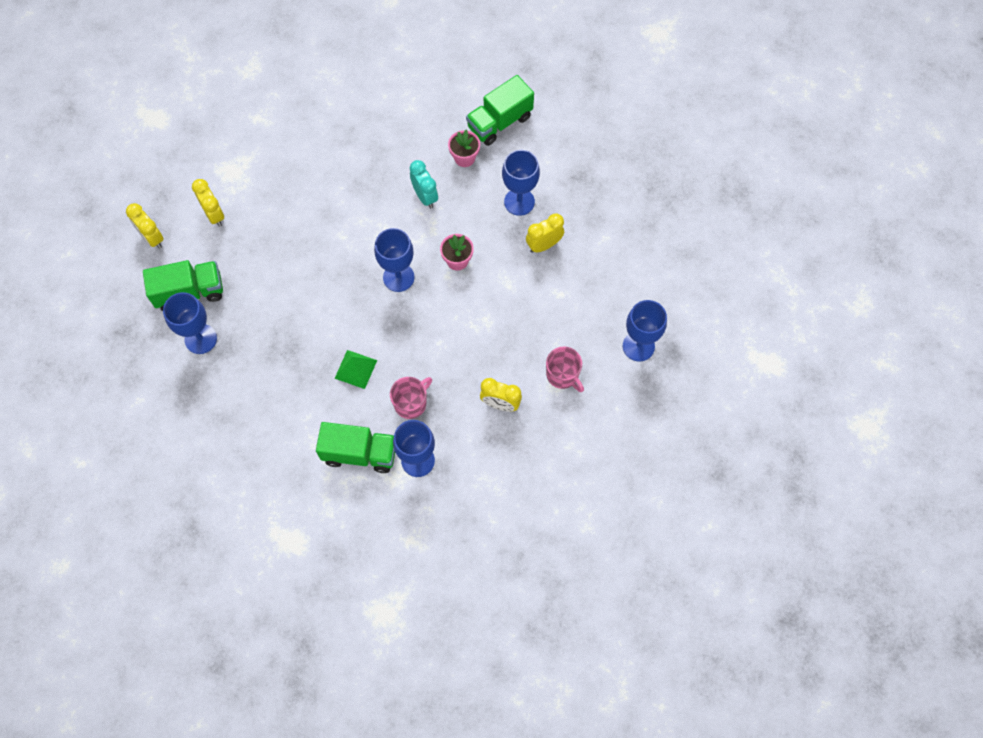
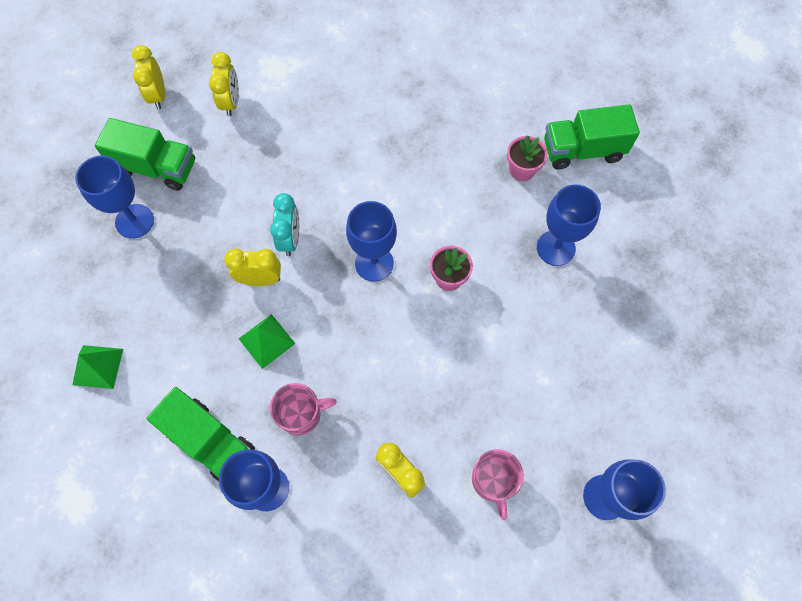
camera: 30 degrees right, 0 degrees up
(245, 450) = (98, 366): none -> green pyramid
(425, 197) = (455, 190): turquoise clock -> turquoise clock (290, 239)
(544, 245) = (556, 312): yellow clock -> yellow clock (260, 279)

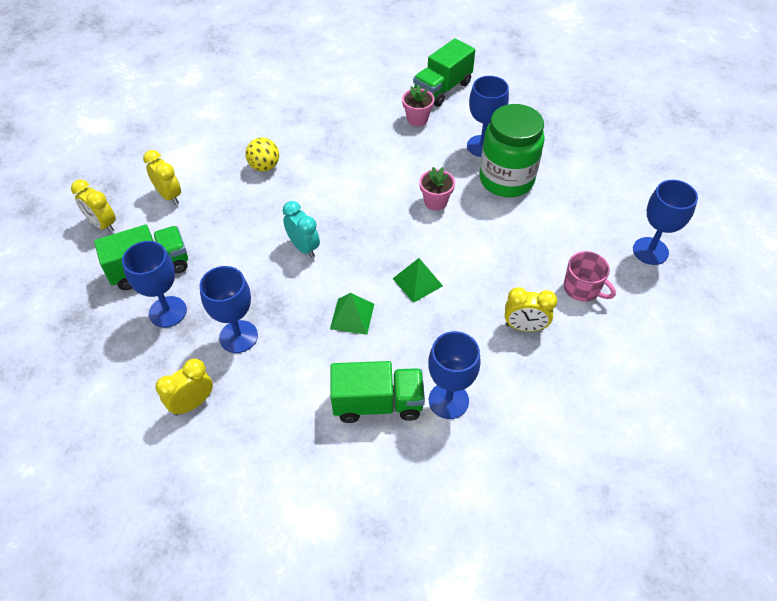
camera: 40 degrees left, 15 degrees down
(98, 366) = (237, 421): green pyramid -> green pyramid (417, 282)
(260, 279) = (308, 284): yellow clock -> yellow clock (192, 403)
(301, 414) = (423, 341): pink mug -> none
(333, 126) = (264, 166): none -> yellow ball
(374, 263) = (378, 224): blue goblet -> blue goblet (238, 336)
(541, 305) = (506, 180): none -> green jar

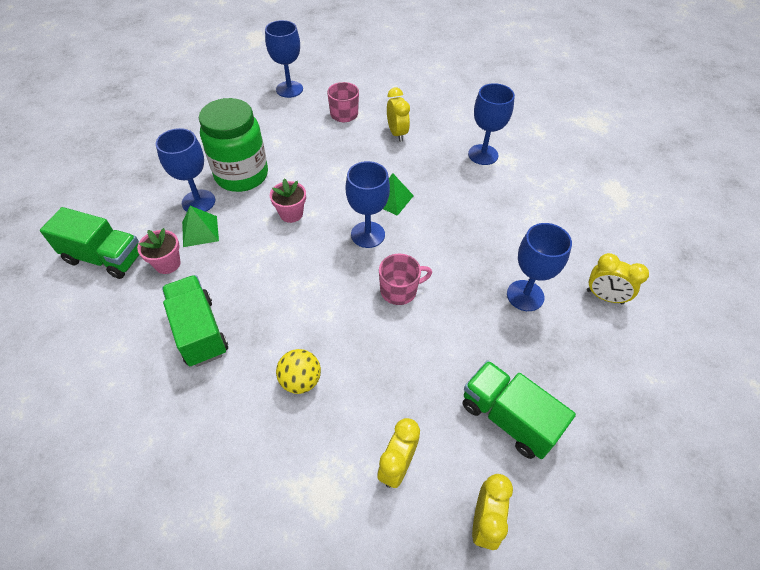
camera: 115 degrees left, 0 degrees up
(167, 312) = (543, 367): blue goblet -> blue goblet (368, 234)
(303, 247) = (399, 290): turquoise clock -> pink mug
(352, 316) = (451, 227): green pyramid -> green pyramid (200, 231)
(377, 403) = (513, 188): green truck -> green truck (199, 331)

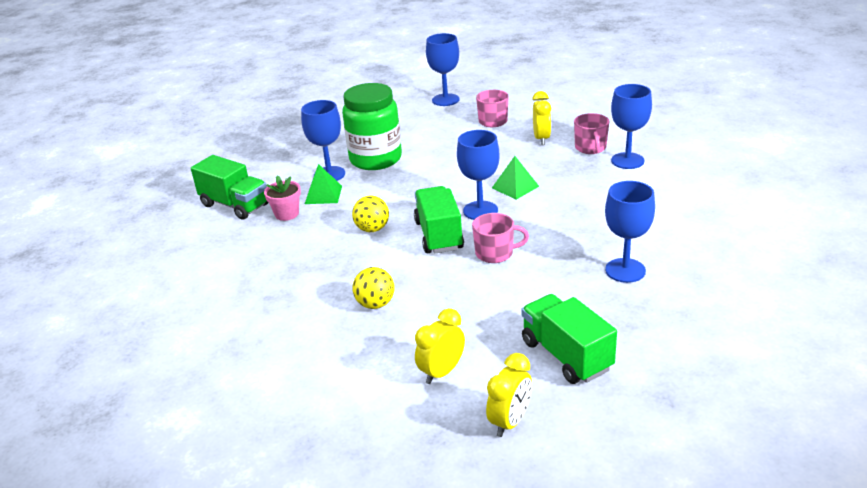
camera: 20 degrees right, 20 degrees down
(199, 331) = (298, 261): green truck -> green truck (438, 235)
(266, 273) = (372, 229): none -> yellow ball
(291, 214) = (412, 190): pink flower pot -> none
(445, 141) = (590, 148): none -> pink mug
(604, 297) = (714, 280): yellow clock -> none

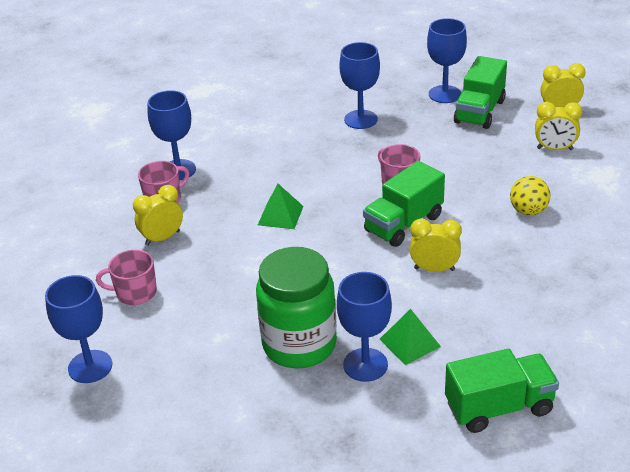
camera: 125 degrees left, 5 degrees up
(235, 205) = (499, 407): green truck -> green truck turned 75 degrees clockwise
(287, 214) = (471, 348): pink flower pot -> none
(372, 229) = (434, 269): yellow ball -> yellow clock
(480, 211) = (341, 218): blue goblet -> blue goblet (444, 94)

